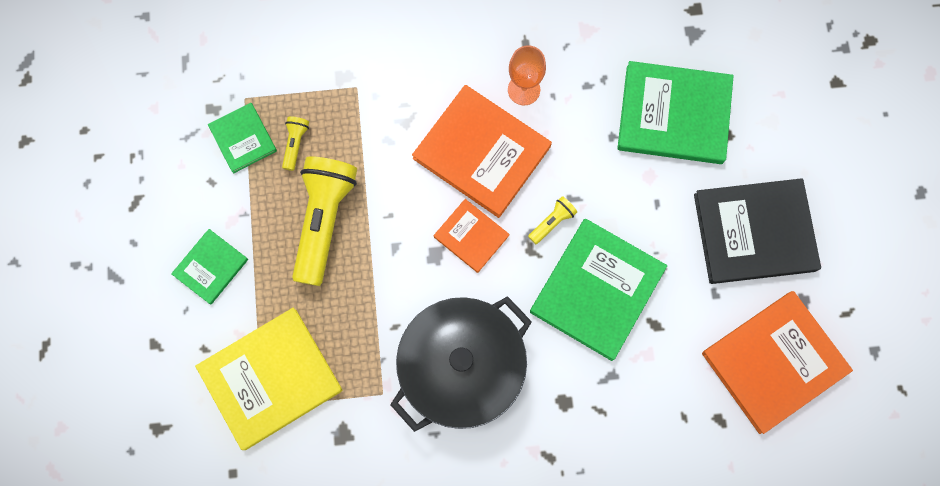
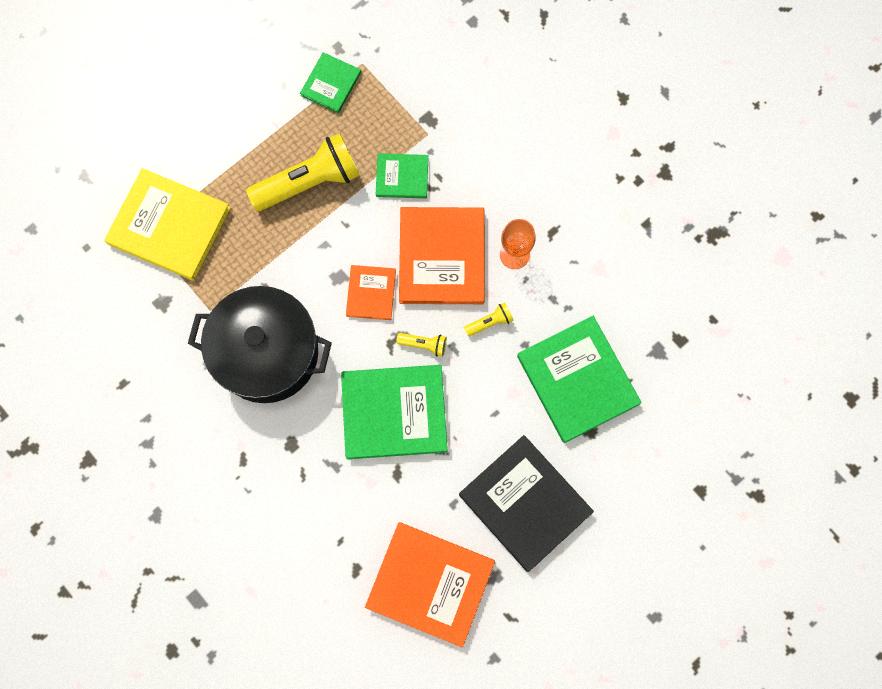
camera: 55 degrees right, 0 degrees up
(211, 267) = (221, 129): green book -> green book (402, 177)
(295, 144) = (352, 122): yellow flashlight -> yellow flashlight (489, 322)

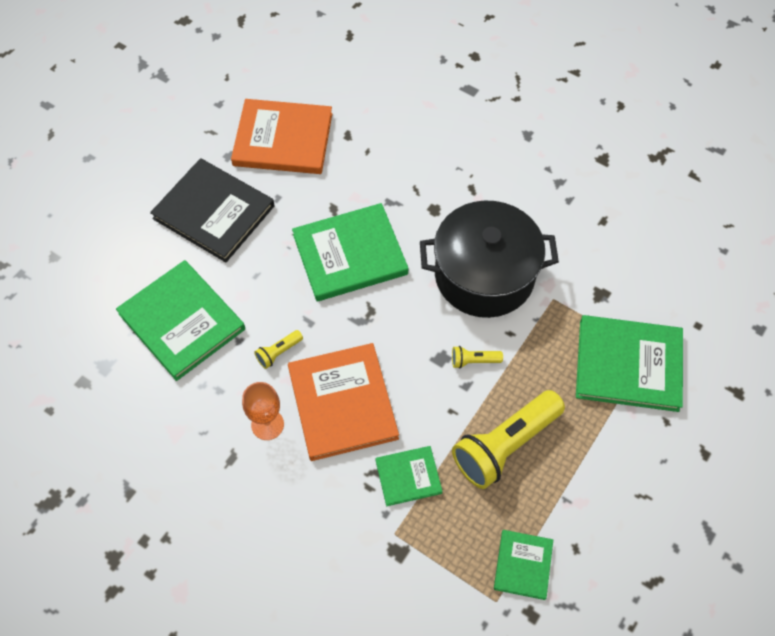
camera: 165 degrees right, 15 degrees down
(169, 226) = (628, 365): yellow book -> green book
(371, 293) = (404, 351): orange book -> none
(424, 345) = (338, 317): yellow flashlight -> yellow flashlight (474, 361)

